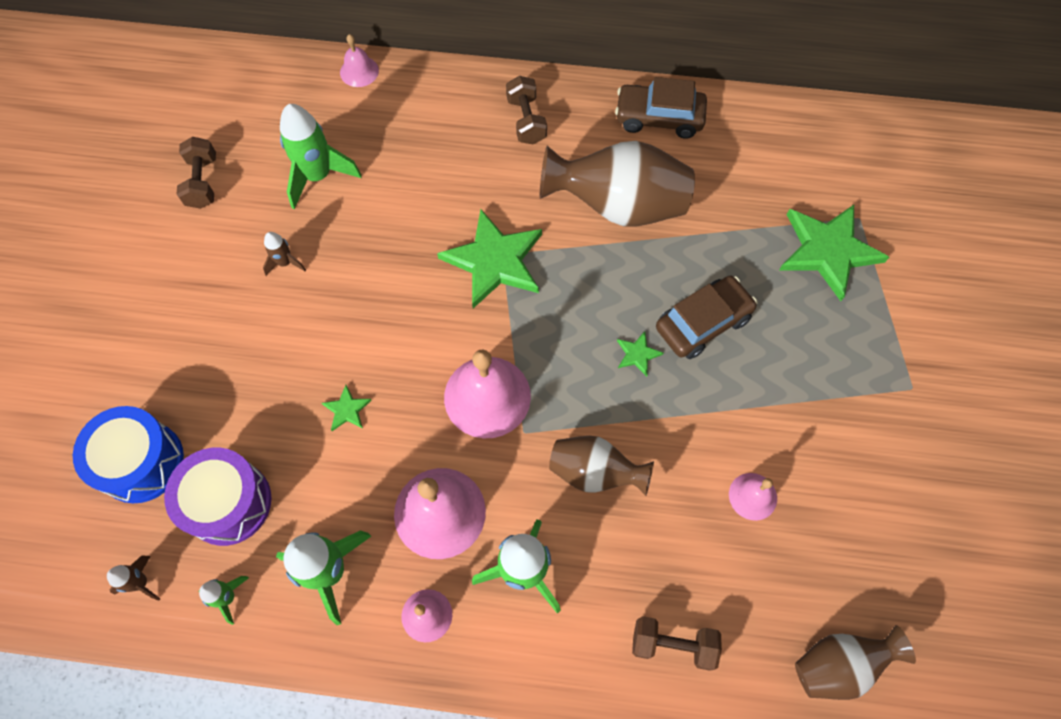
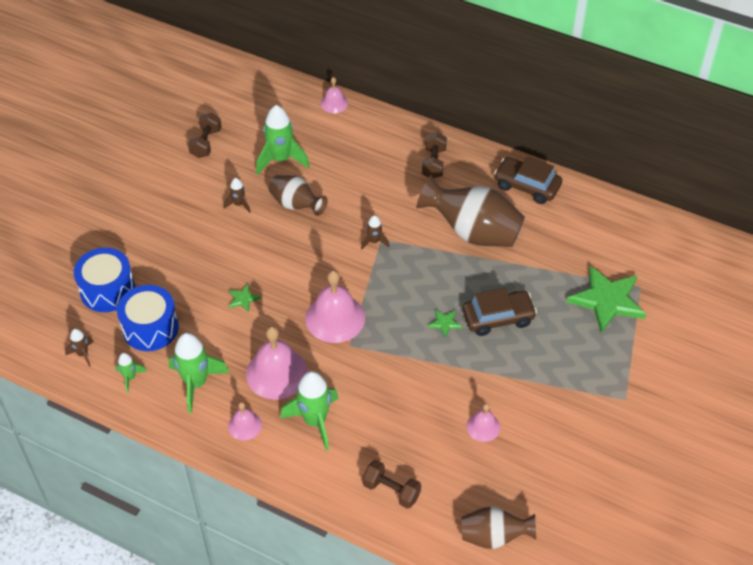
camera: 20 degrees right, 15 degrees down
(228, 503) = (150, 328): purple drum -> blue drum
(494, 261) = (374, 241): green star -> brown rocket
(594, 472) = (385, 381): brown vase -> brown vase (296, 205)

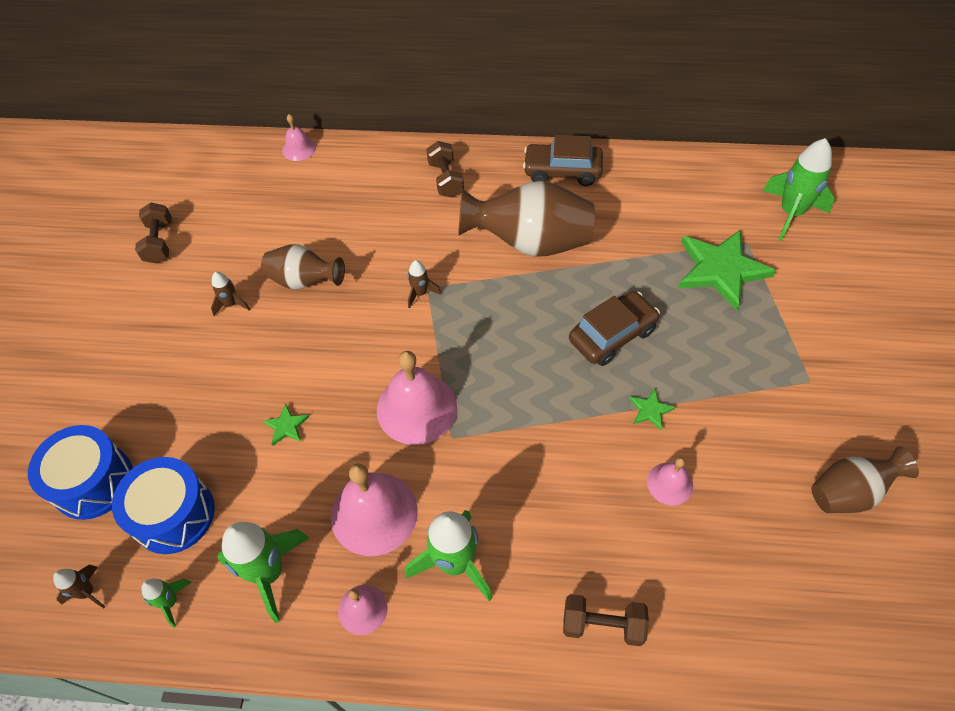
camera: 20 degrees left, 5 degrees up
(281, 159) = (262, 232): green rocket -> green rocket (790, 213)
(445, 323) = (554, 365): green star -> green star (650, 410)
(493, 536) = (765, 636): brown vase -> brown vase (849, 492)

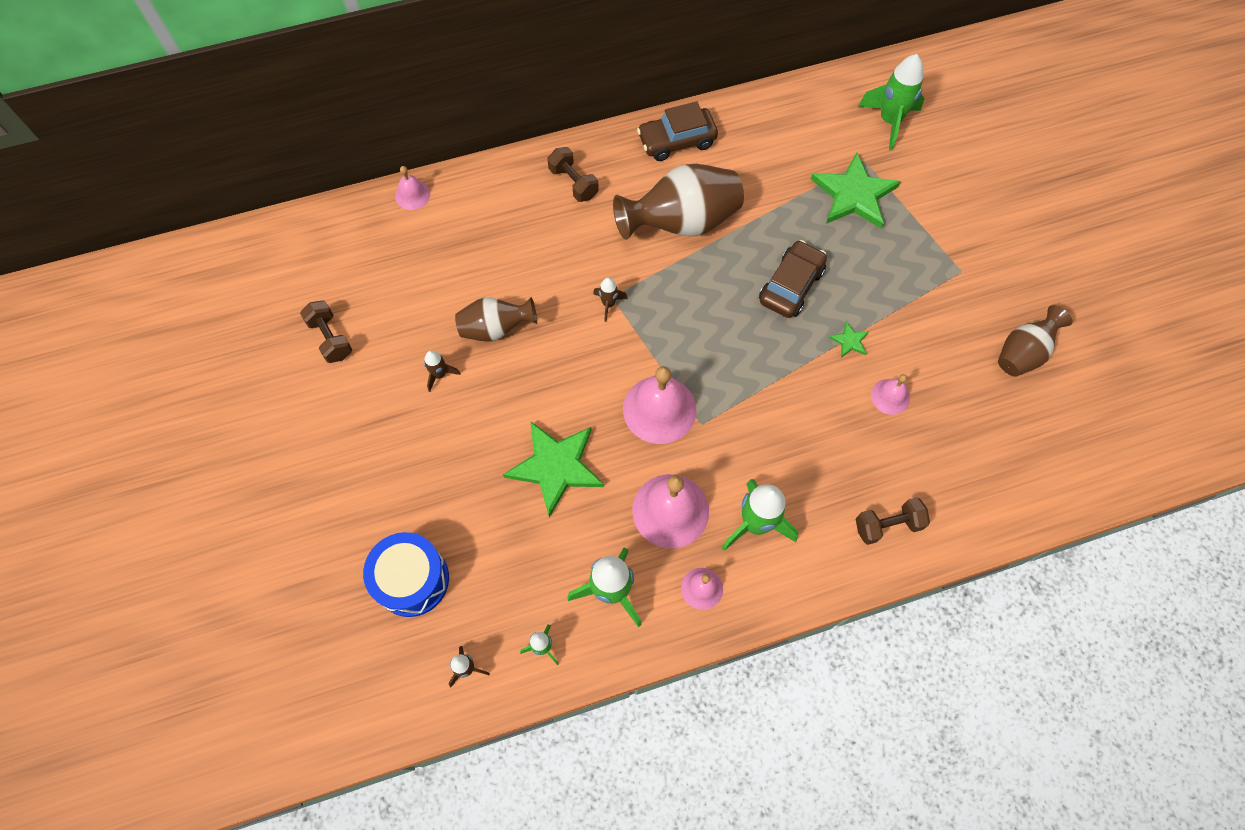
camera: 25 degrees left, 10 degrees up
(174, 514) = (502, 578): blue drum -> none
(286, 426) = (556, 466): green star -> green star, size x2.35

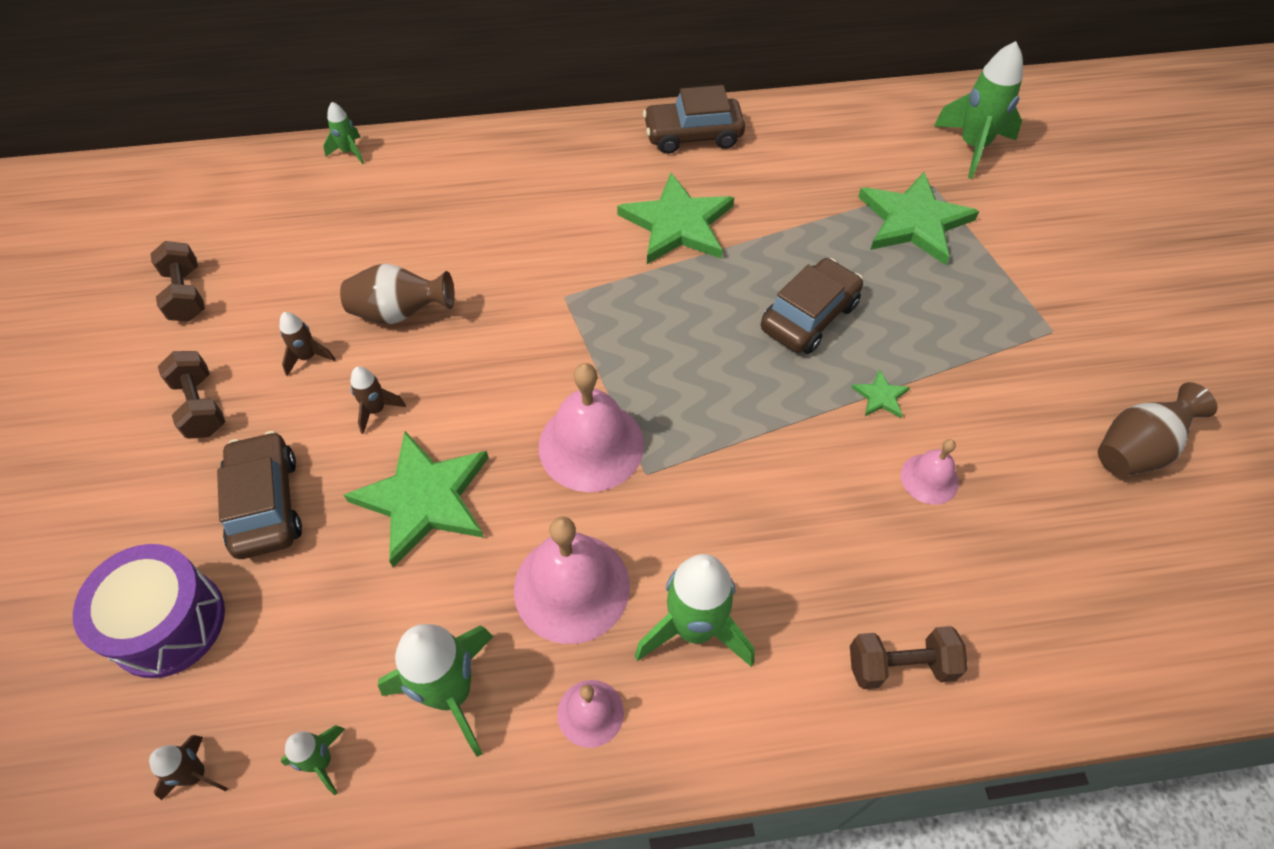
camera: 10 degrees right, 10 degrees down
(412, 195) = (349, 152): pink bell -> green rocket
(412, 580) = (168, 623): blue drum -> purple drum
(448, 488) = (265, 504): none -> brown car
(573, 183) = (551, 164): brown dumbbell -> brown dumbbell (201, 406)
(608, 304) = (557, 304): brown rocket -> brown rocket (376, 410)
(681, 223) = (678, 224): brown vase -> green star

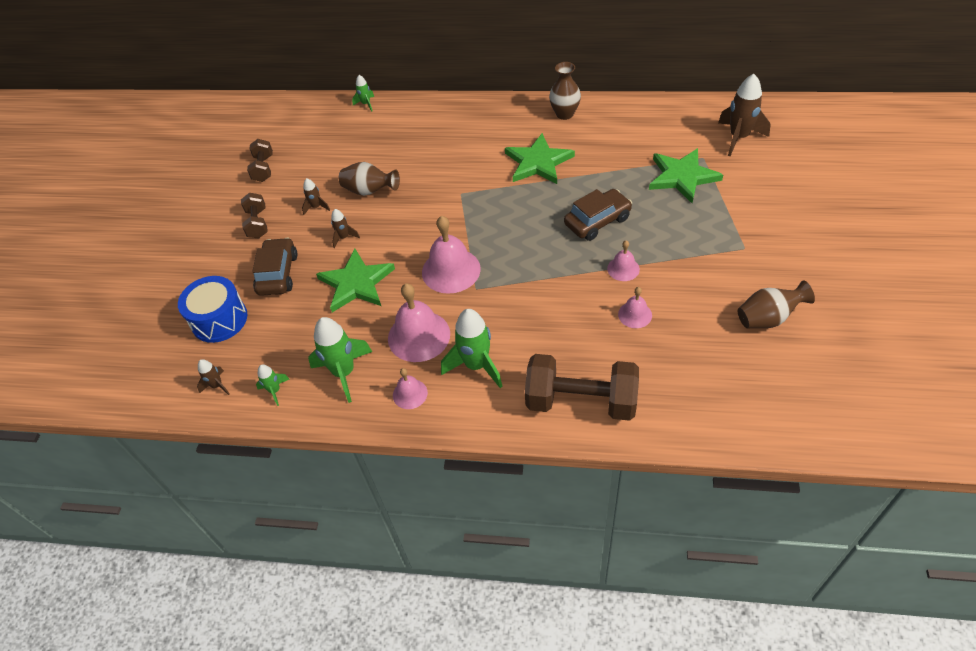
camera: 20 degrees right, 5 degrees down
(168, 623) = (219, 319): purple drum -> blue drum
(693, 135) = (564, 114): brown car -> brown vase
(880, 396) = (623, 269): green star -> pink bell
(900, 666) = (581, 401): brown dumbbell -> brown dumbbell, size x1.87
(973, 147) = (738, 138): green rocket -> brown rocket

